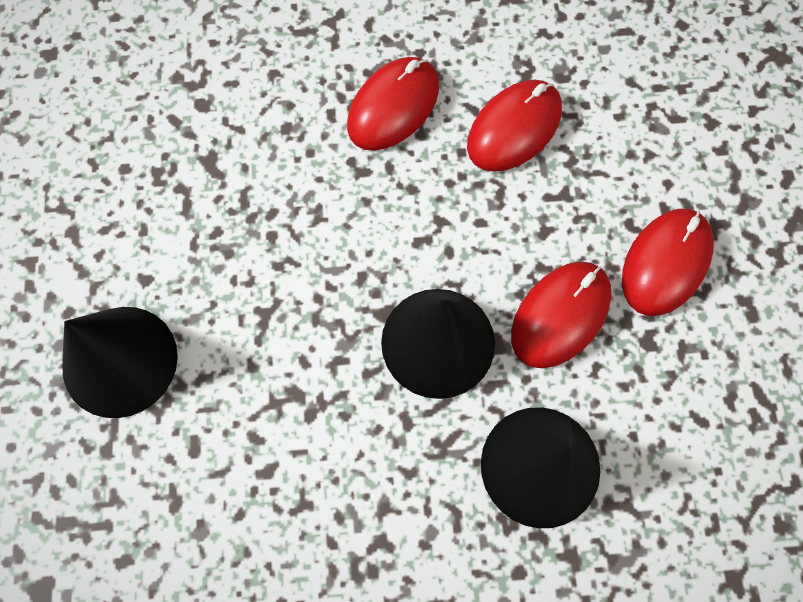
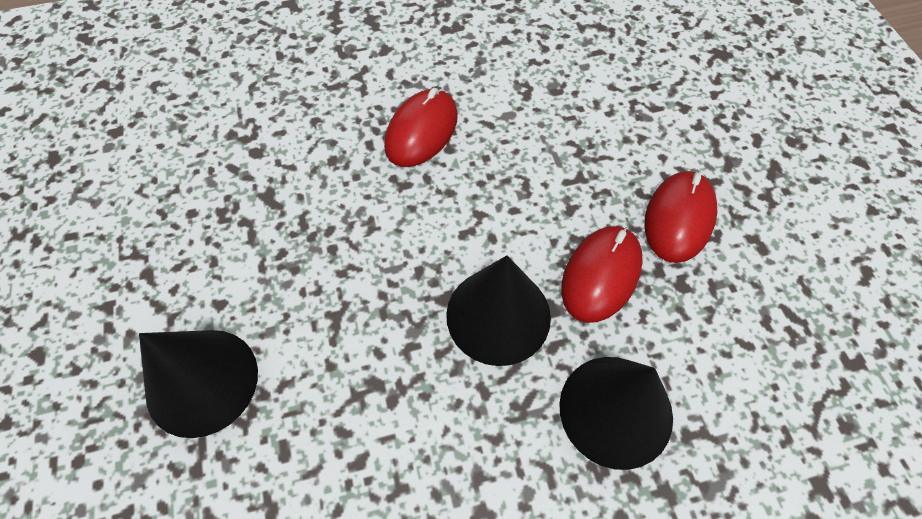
camera: 10 degrees left, 10 degrees down
(514, 128) = (526, 133): red mouse -> none

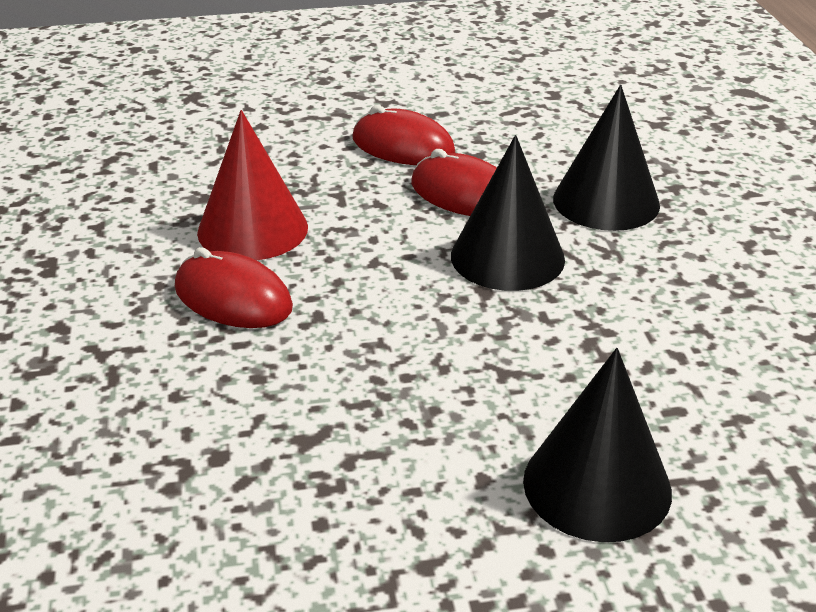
camera: 85 degrees left, 25 degrees down
(513, 128) = (252, 229): none -> red cone

